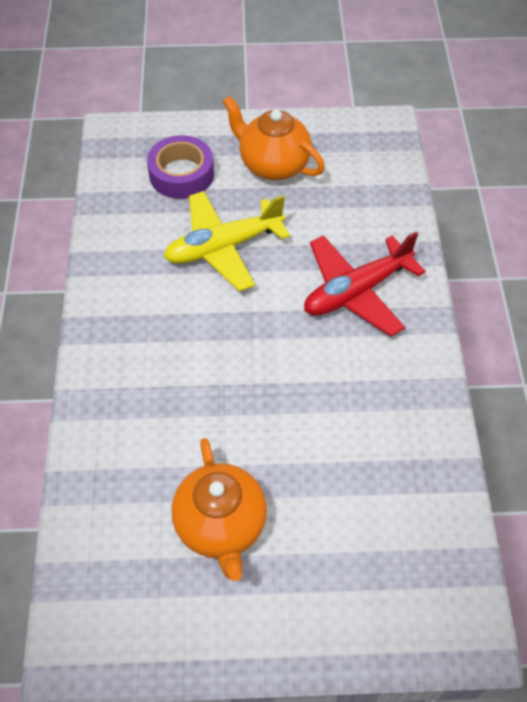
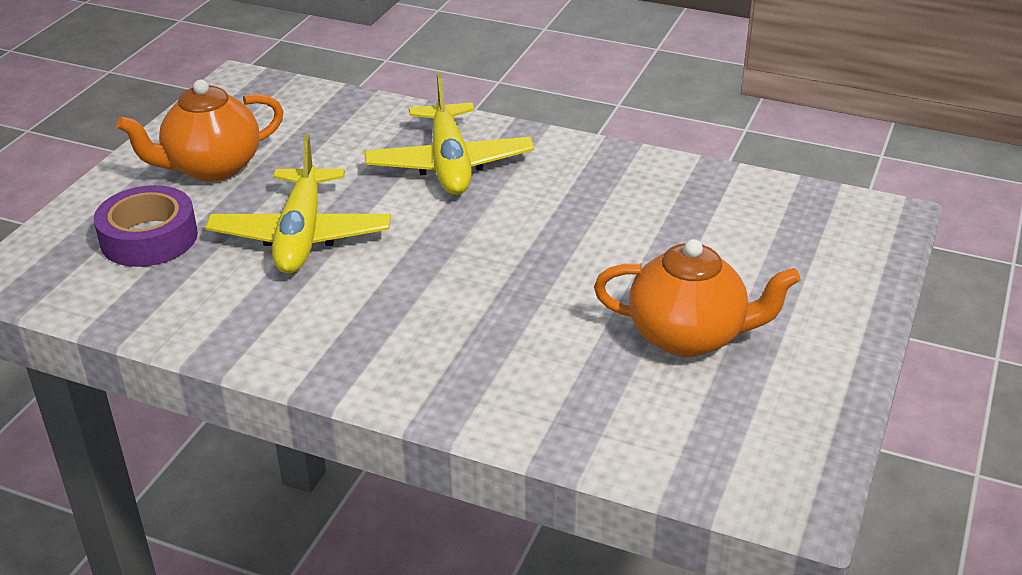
camera: 65 degrees left, 20 degrees down
(356, 291) = (449, 164): red plane -> yellow plane

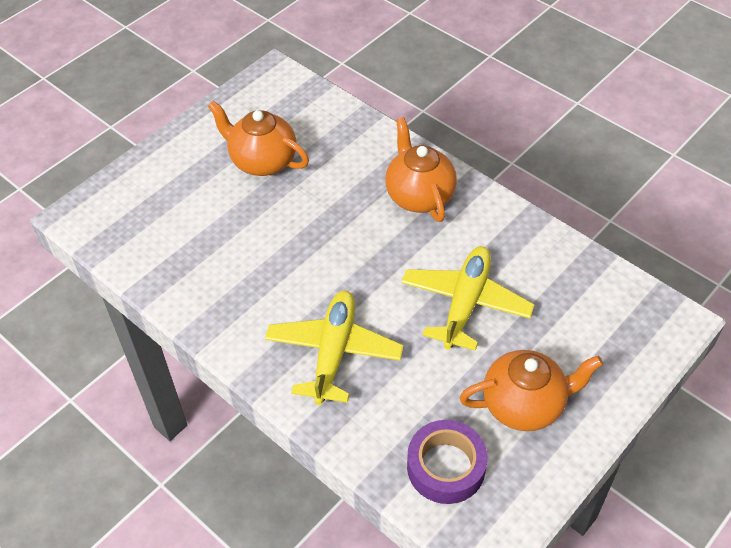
camera: 160 degrees left, 15 degrees up
(149, 238) = (575, 332): purple tape -> purple tape (446, 467)
(409, 344) = (419, 195): none -> orange teapot

